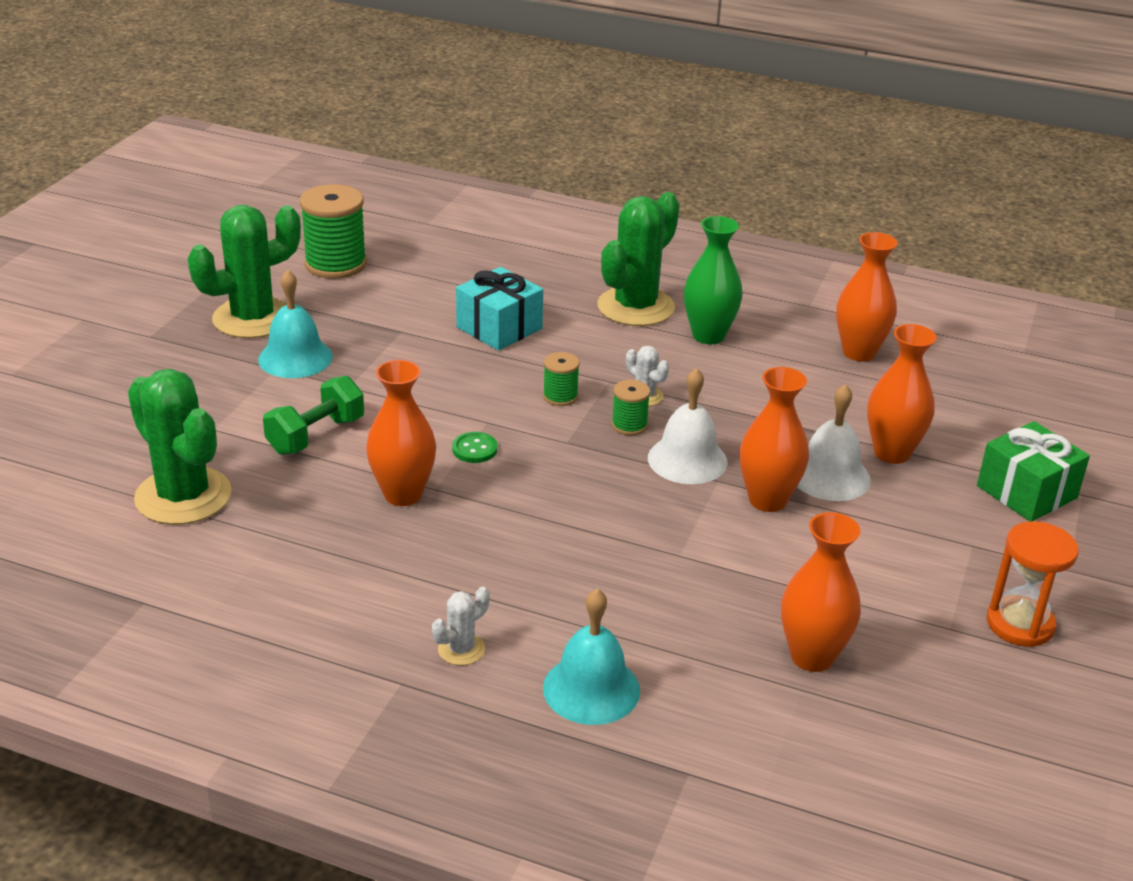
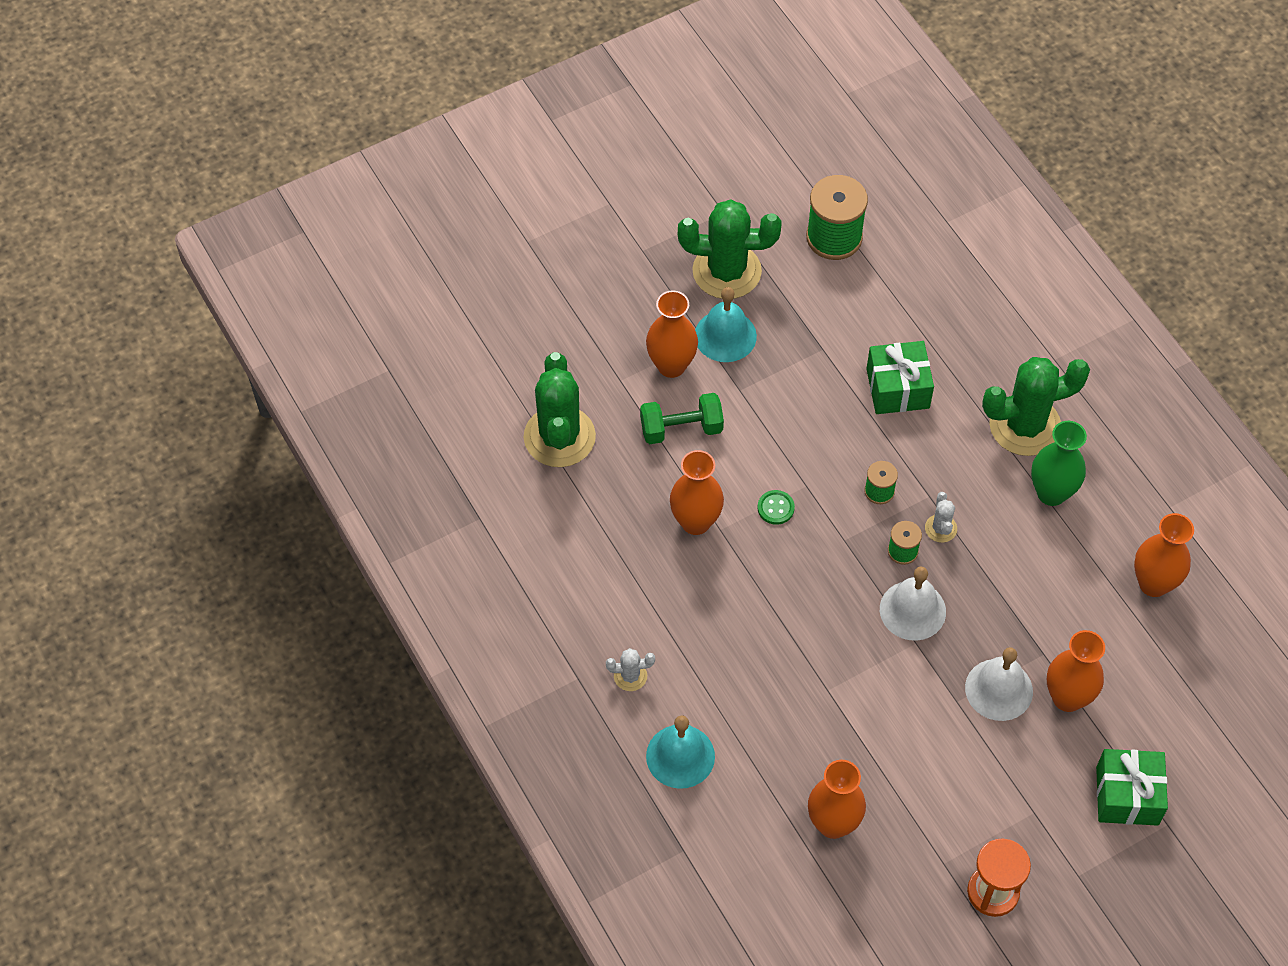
camera: 40 degrees right, 25 degrees up
(499, 328) = (897, 388): turquoise gift -> green gift
(767, 500) = (932, 682): orange vase -> orange vase (671, 365)

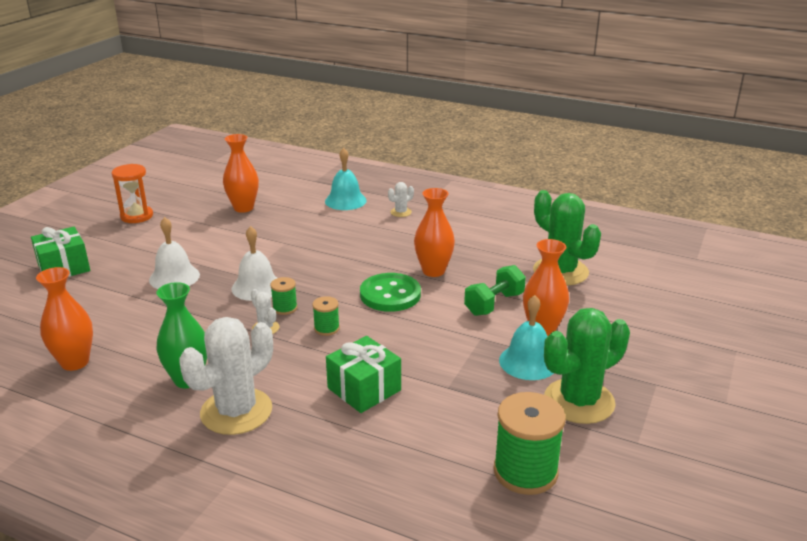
camera: 145 degrees right, 30 degrees down
(775, 508) = (390, 294): green button -> green button, size x2.09
(1025, 426) = (236, 411): green cactus -> white cactus
(1067, 697) = (123, 289): orange vase -> none

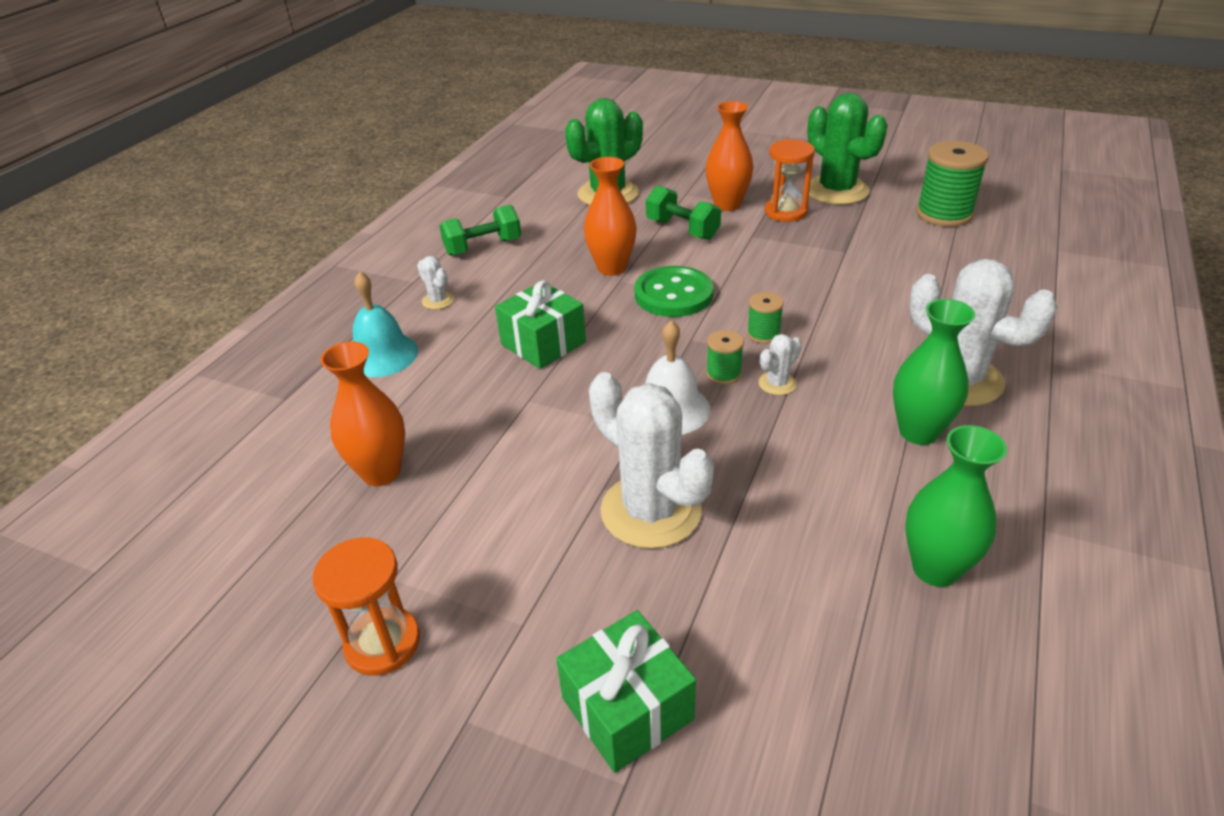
camera: 90 degrees left, 10 degrees up
(75, 362) = (935, 569): orange vase -> green vase
(174, 277) = (650, 511): white bell -> white cactus
(364, 389) = (872, 297): green gift -> green gift (543, 343)
(470, 223) = (483, 247): none -> green dumbbell
(528, 362) = (785, 212): turquoise bell -> orange hourglass

